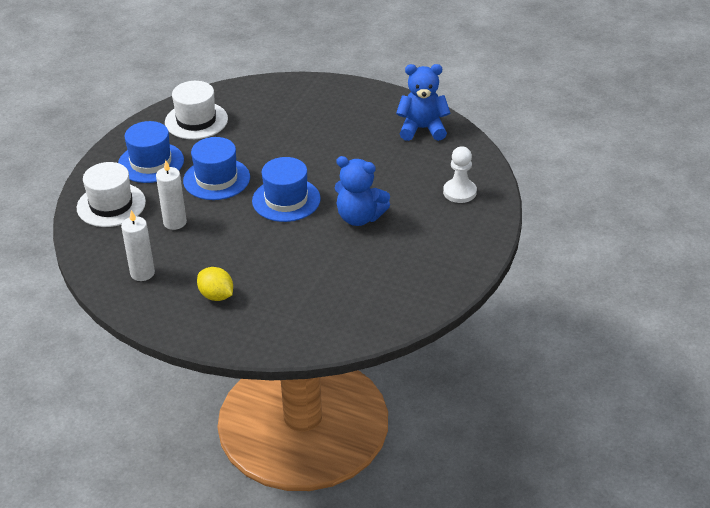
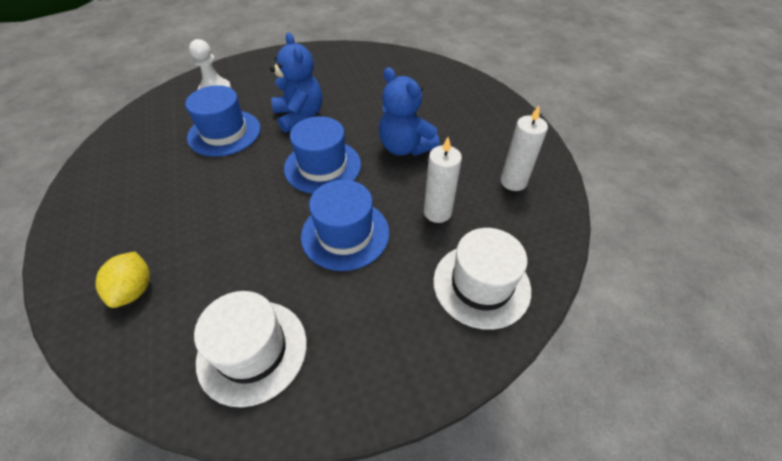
camera: 135 degrees left, 10 degrees up
(151, 162) = (380, 318): blue hat -> blue hat (224, 133)
(216, 296) = (471, 128): yellow lemon -> yellow lemon (134, 290)
(422, 129) = (127, 152): blue teddy bear -> blue teddy bear (405, 147)

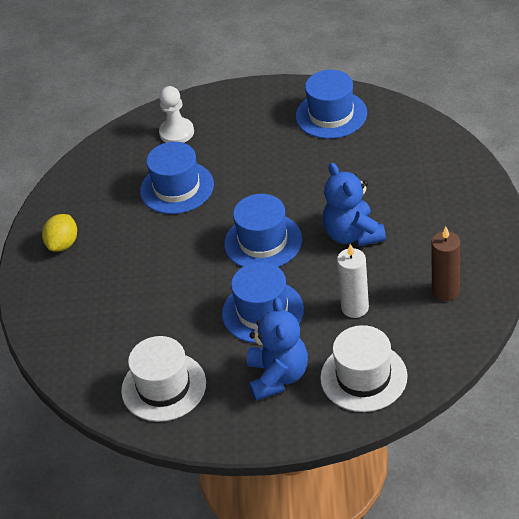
camera: 25 degrees right, 5 degrees down
(134, 290) = (82, 325): yellow lemon -> yellow lemon (63, 244)
(300, 116) = (256, 180): blue teddy bear -> blue teddy bear (278, 376)
(347, 63) = (331, 115): none -> blue hat
(513, 182) = (445, 291): white candle -> brown candle

